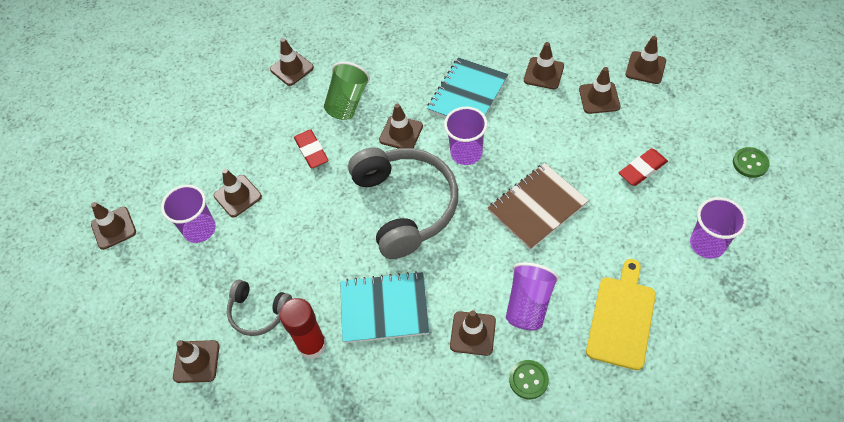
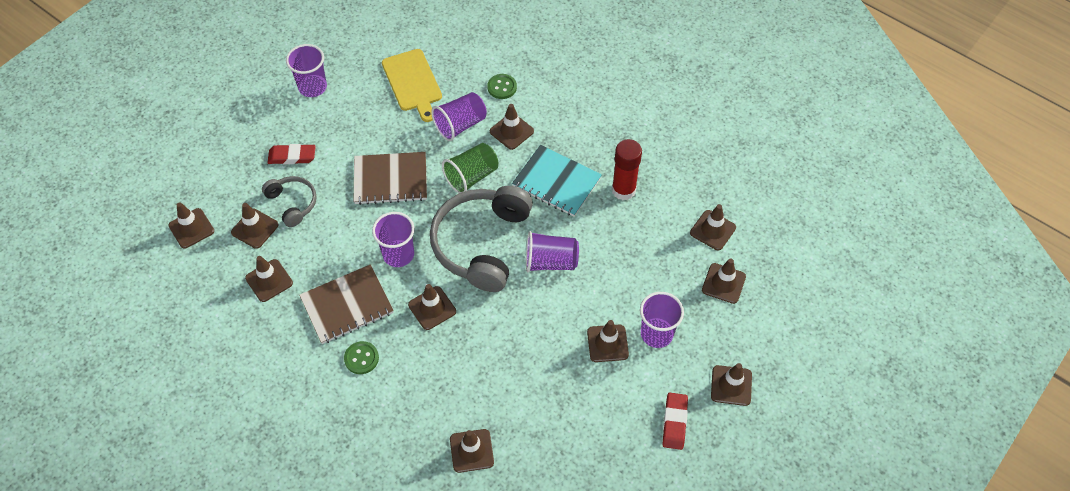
camera: 150 degrees left, 0 degrees up
(160, 313) = (723, 283): none -> brown traffic cone
(258, 312) = (647, 236): grey headphones -> grey headphones (292, 203)
(311, 151) = (517, 344): red eraser -> red eraser (674, 422)
(333, 230) = (550, 262): none -> purple cup
(347, 102) = (451, 372): green cup -> green cup (471, 176)
(467, 94) = (347, 305): turquoise notebook -> brown notebook
(622, 318) = (412, 83): yellow cutting board -> yellow cutting board turned 75 degrees counterclockwise
(750, 163) = (221, 113): green button -> green button (361, 358)

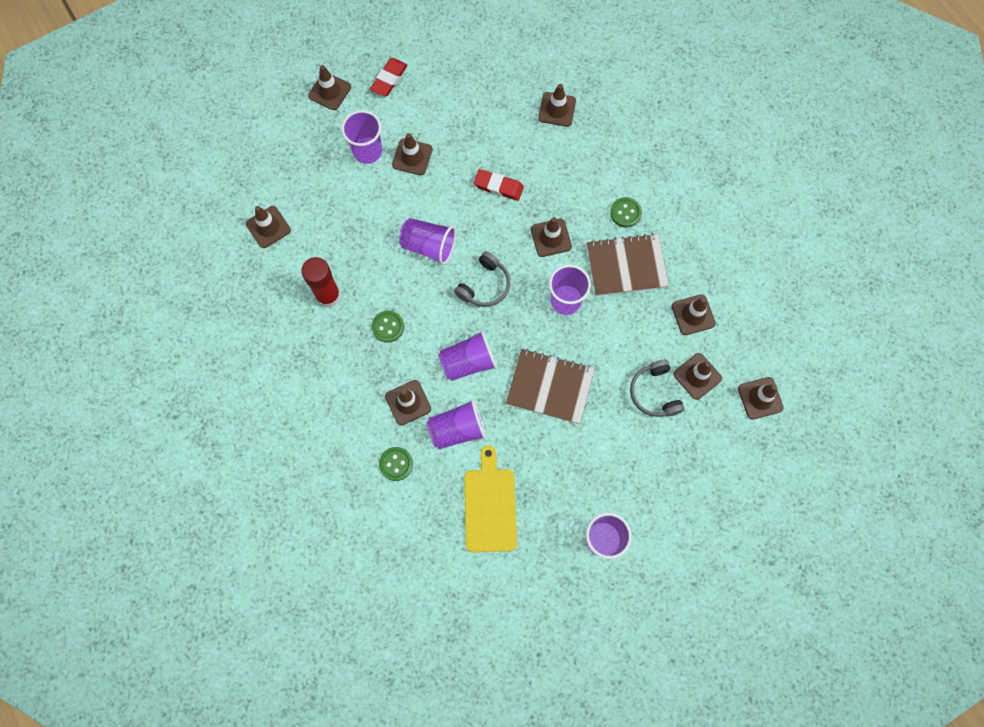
camera: 160 degrees left, 15 degrees up
(292, 156) = (644, 451): red eraser -> red eraser (498, 186)
(471, 176) = (468, 362): green cup -> purple cup
(481, 244) = (485, 285): grey headphones -> grey headphones, size x0.51
(556, 182) = (388, 327): turquoise notebook -> green button
(723, 283) = (287, 175): brown traffic cone -> none

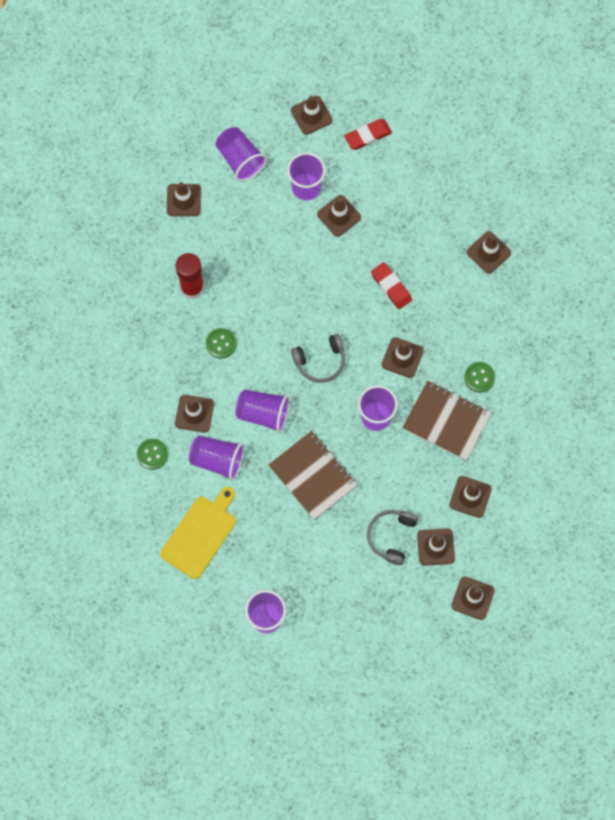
camera: 35 degrees right, 0 degrees up
(429, 246) = (299, 299): purple cup -> purple cup (240, 159)

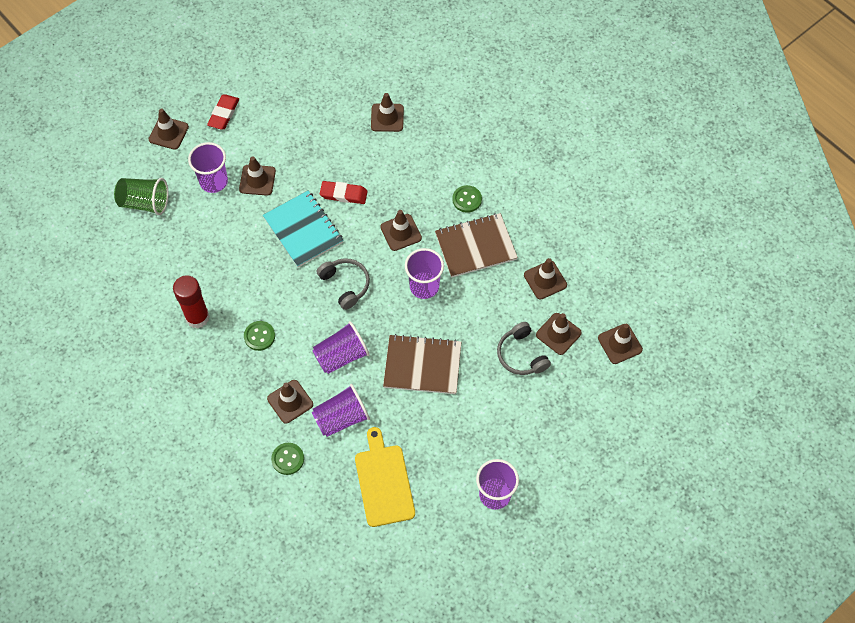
camera: 45 degrees left, 10 degrees down
(184, 200) = (129, 264): brown traffic cone -> none
(240, 159) = (144, 203): purple cup -> green cup
(320, 361) = (345, 285): grey headphones -> grey headphones turned 60 degrees counterclockwise
(332, 288) = (303, 230): none -> turquoise notebook

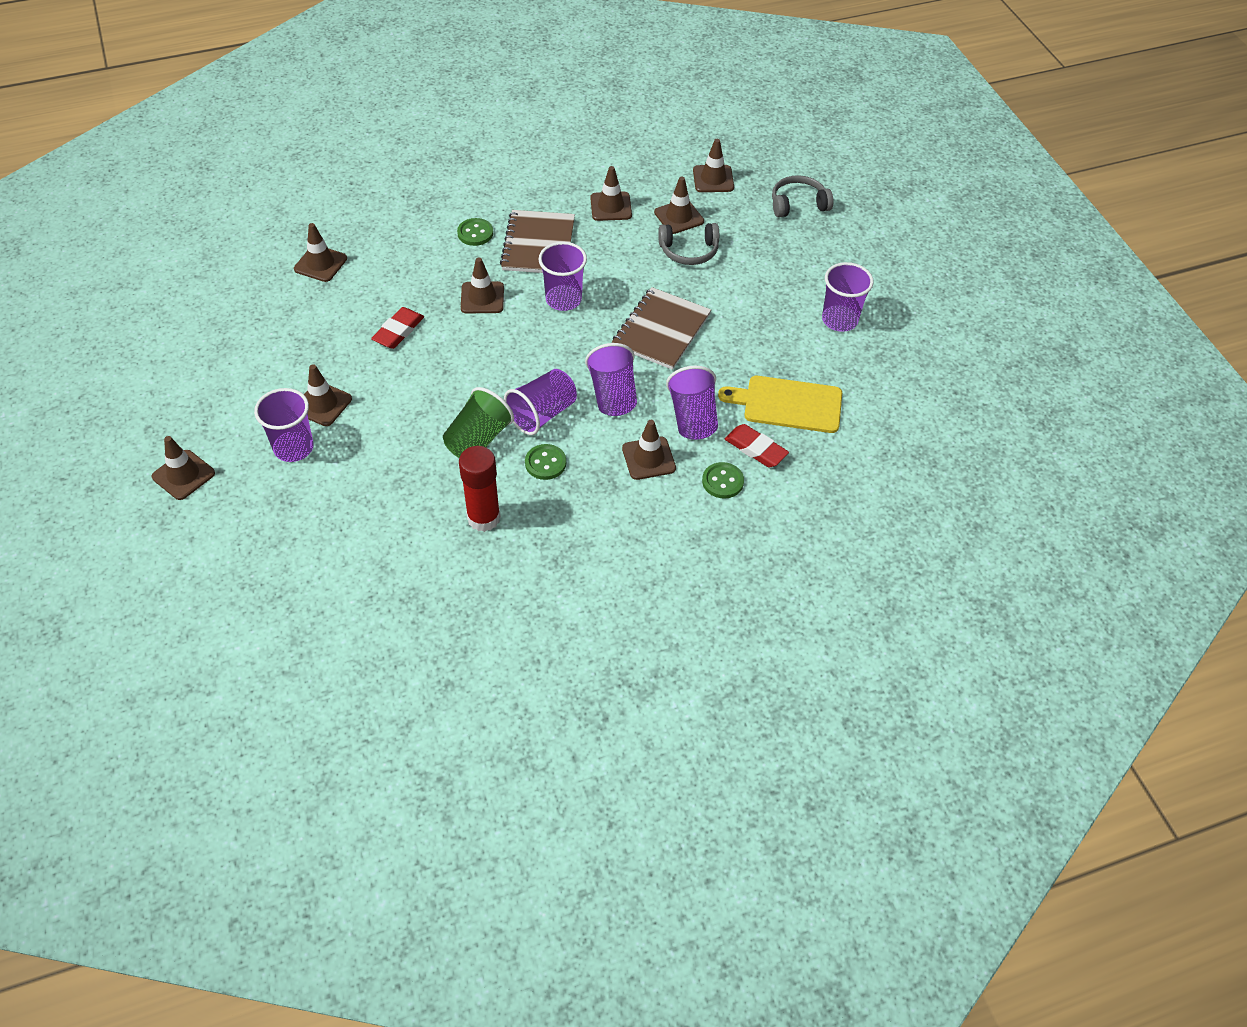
camera: 70 degrees left, 10 degrees down
(144, 203) = (275, 529): green cup -> green cup (478, 440)
(224, 114) = (198, 410): red eraser -> red eraser (755, 449)
(303, 230) = (423, 381): turquoise notebook -> none
(304, 316) = (542, 414): none -> purple cup
(345, 285) = (521, 364): grey headphones -> grey headphones (798, 204)

